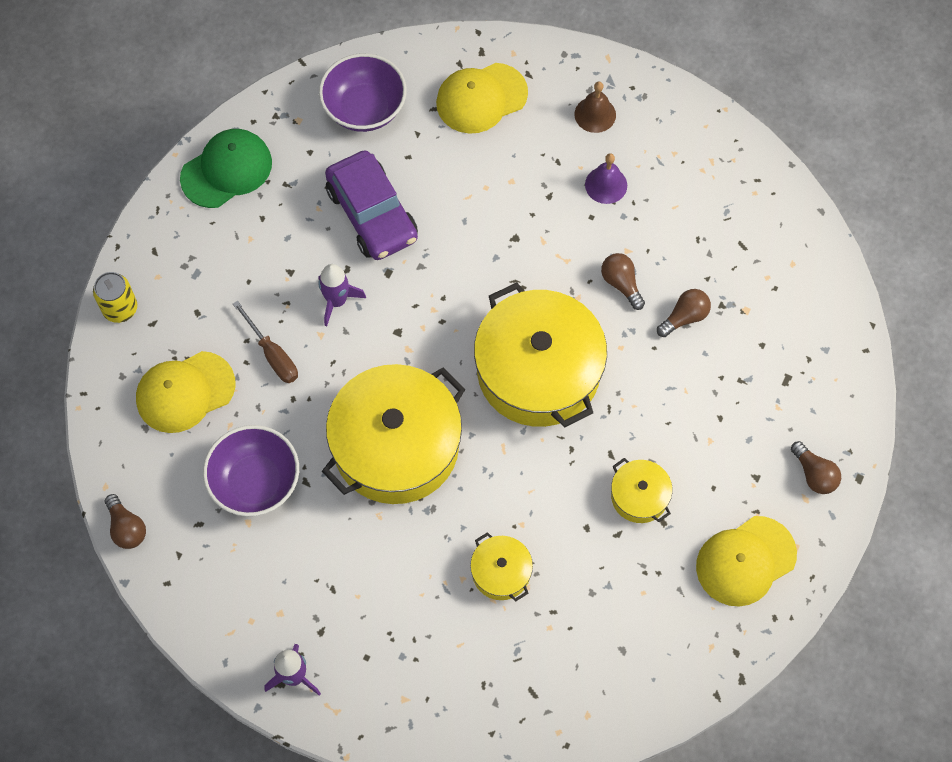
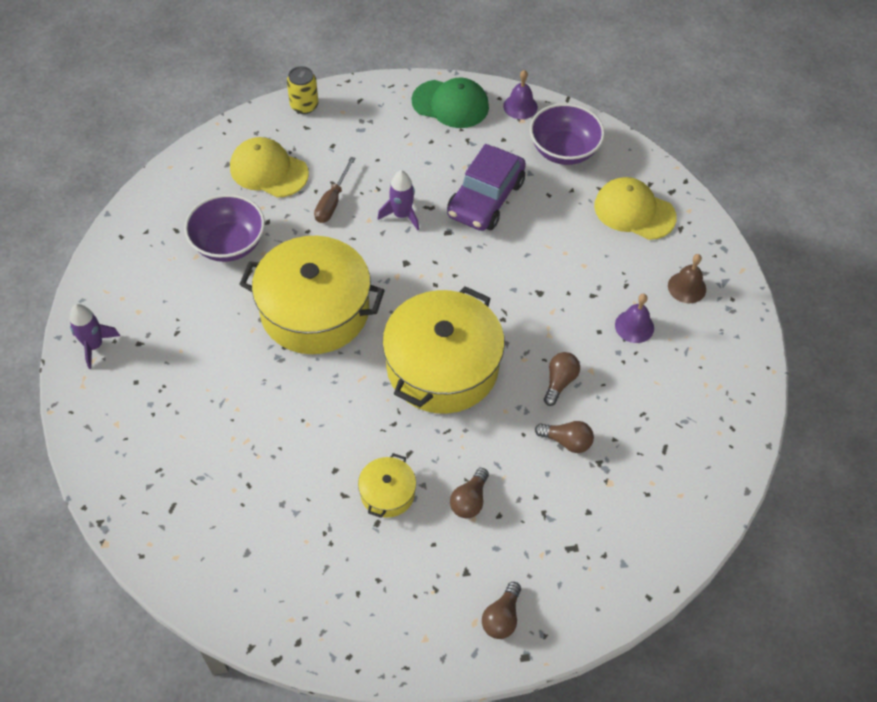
camera: 55 degrees right, 10 degrees down
(127, 528) = (147, 194): brown light bulb -> brown light bulb (469, 500)
(279, 110) = (520, 106): none -> purple bell
(501, 572) = (258, 431): yellow pot -> none
(745, 561) = (385, 605): yellow cap -> none

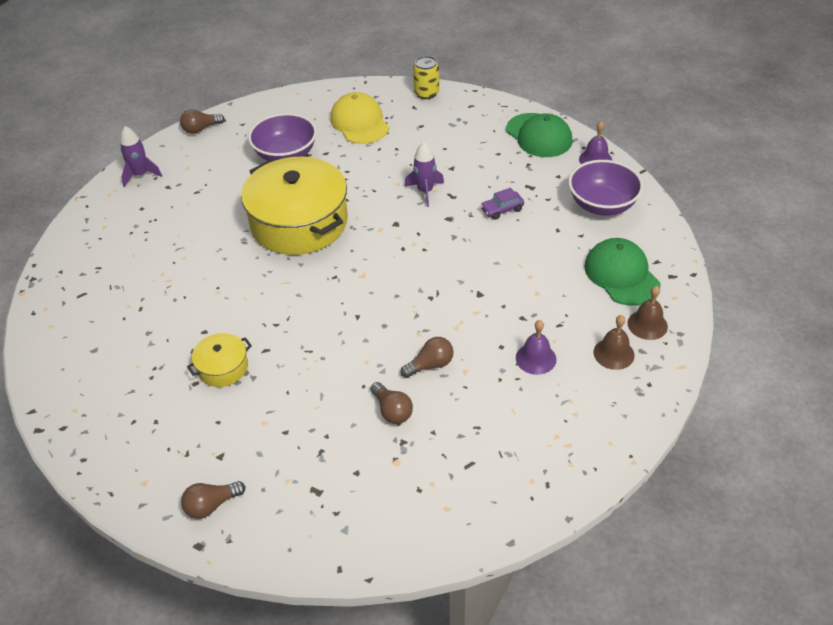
camera: 40 degrees right, 10 degrees down
(332, 202) = (383, 161): brown screwdriver -> none
(442, 366) = (350, 305): yellow pot -> none
(469, 500) = (274, 408): brown light bulb -> brown light bulb (201, 129)
(485, 199) = (502, 209): purple car -> purple car, size x0.45
(634, 211) = (621, 275): yellow cap -> green cap
(689, 247) = (647, 324): none -> brown bell

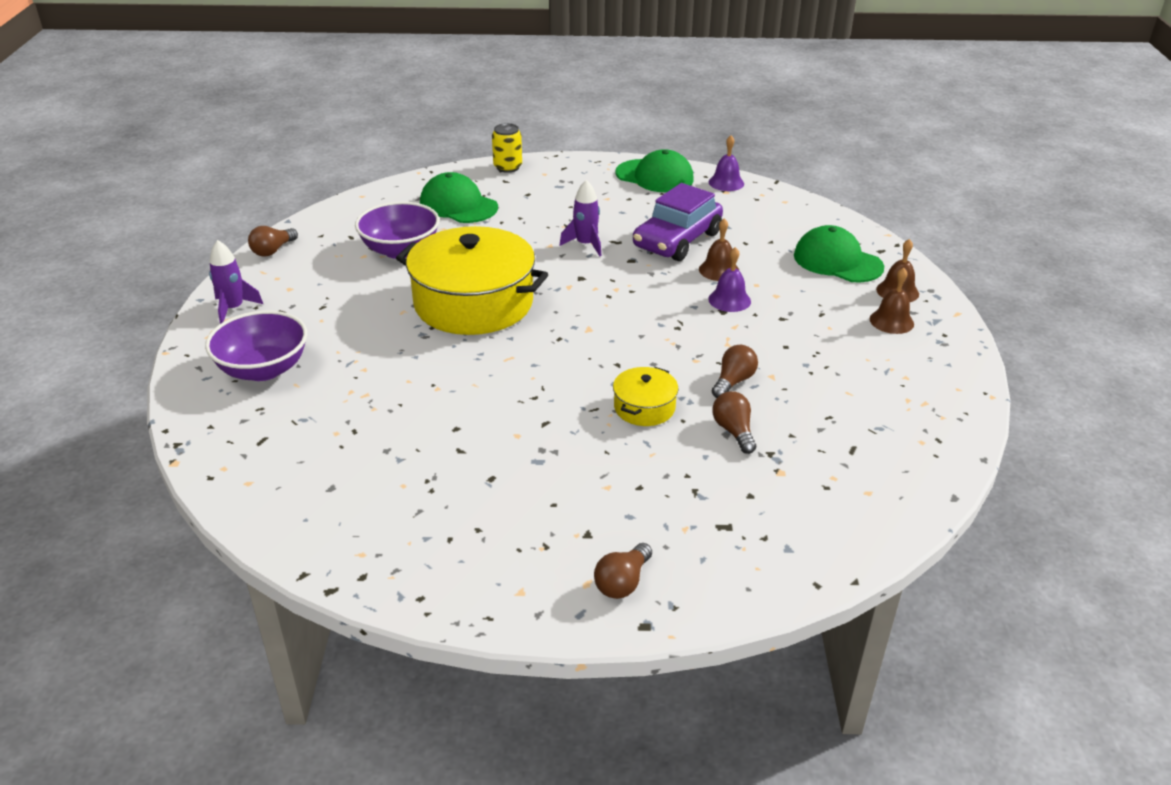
camera: 30 degrees left, 10 degrees down
(223, 367) = (511, 453): yellow pot -> yellow pot (644, 407)
(359, 122) = (458, 205): yellow cap -> green cap
(392, 411) = (733, 431): brown light bulb -> brown light bulb turned 135 degrees counterclockwise
(502, 209) = (677, 240): purple car -> purple car, size x2.22
(511, 251) = (719, 270): none -> brown bell
(536, 358) = (827, 346): purple bell -> purple bell (729, 300)
(602, 205) = (766, 214): purple bowl -> purple bowl (263, 369)

